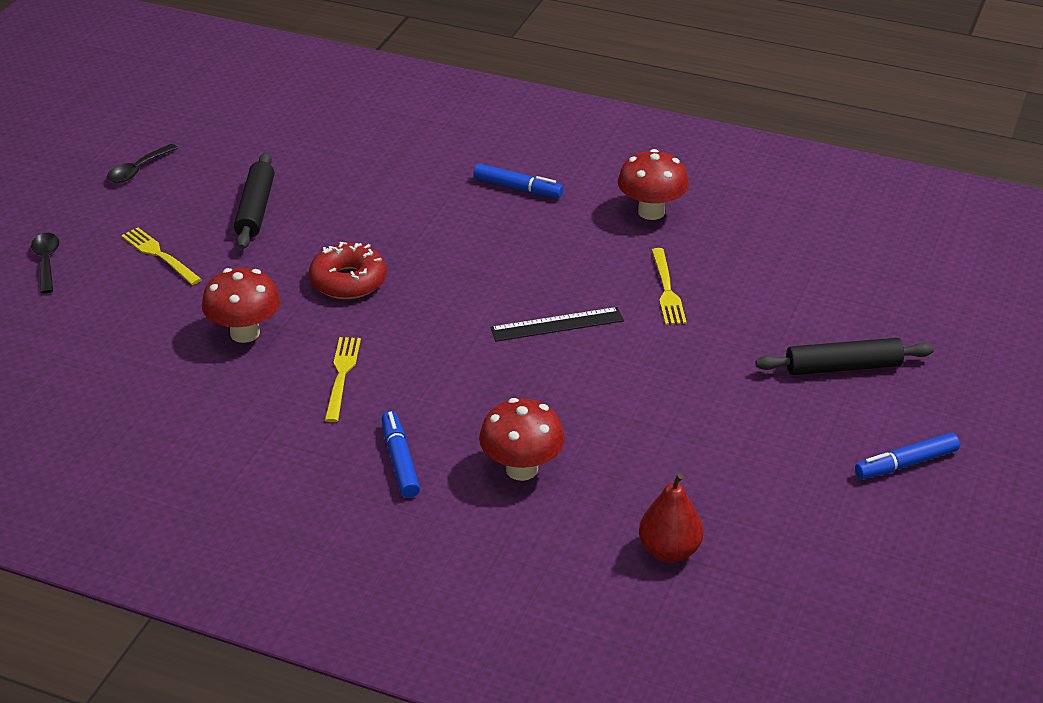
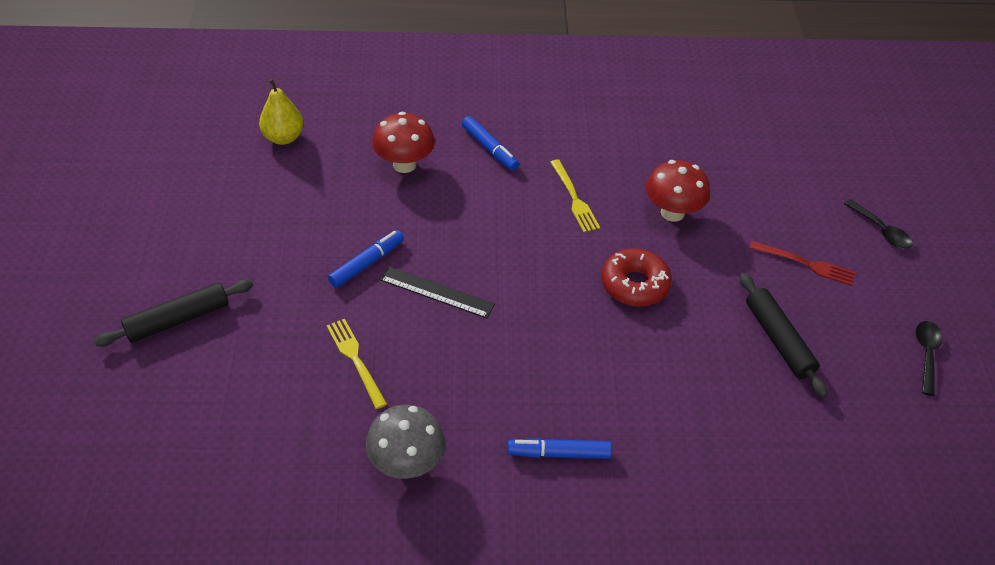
camera: 155 degrees right, 10 degrees up
(158, 255) = (806, 264): yellow fork -> red fork
(557, 324) = (437, 292): black ruler -> black ruler turned 60 degrees clockwise
(651, 212) = (406, 463): red mushroom -> grey mushroom
(669, 551) = (283, 137): red pear -> yellow pear
(906, 464) = (120, 243): blue marker -> blue marker (367, 263)

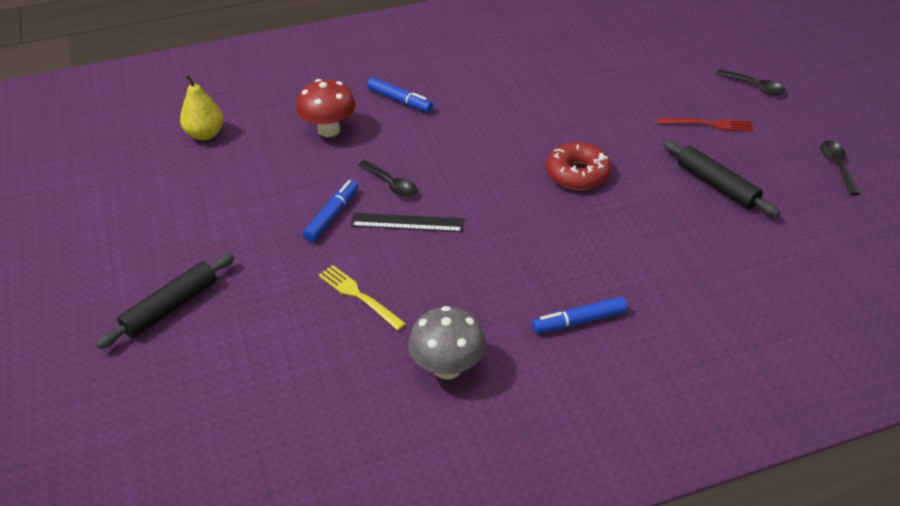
camera: 15 degrees left, 5 degrees down
(440, 244) = (391, 184): none -> black spoon
(574, 199) = (493, 122): yellow fork -> none
(672, 212) = (581, 112): red mushroom -> none

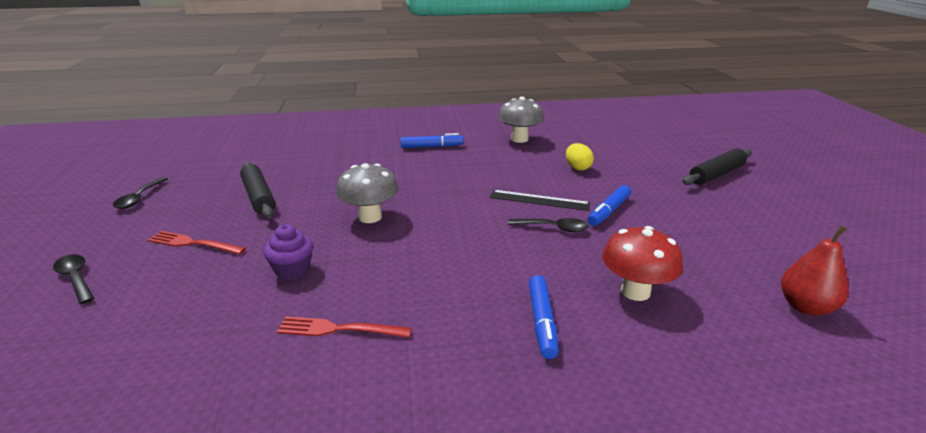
camera: 170 degrees left, 15 degrees down
(205, 134) = (805, 307): yellow pear -> red pear
(358, 295) = (577, 168): yellow fork -> yellow egg
(391, 184) = (553, 228): black spoon -> black spoon turned 135 degrees clockwise
(400, 100) = (542, 321): blue marker -> blue marker turned 135 degrees counterclockwise
(533, 79) = (338, 329): none -> red fork
(577, 174) = (370, 217): red donut -> grey mushroom
(601, 113) = (292, 270): none -> purple cupcake

